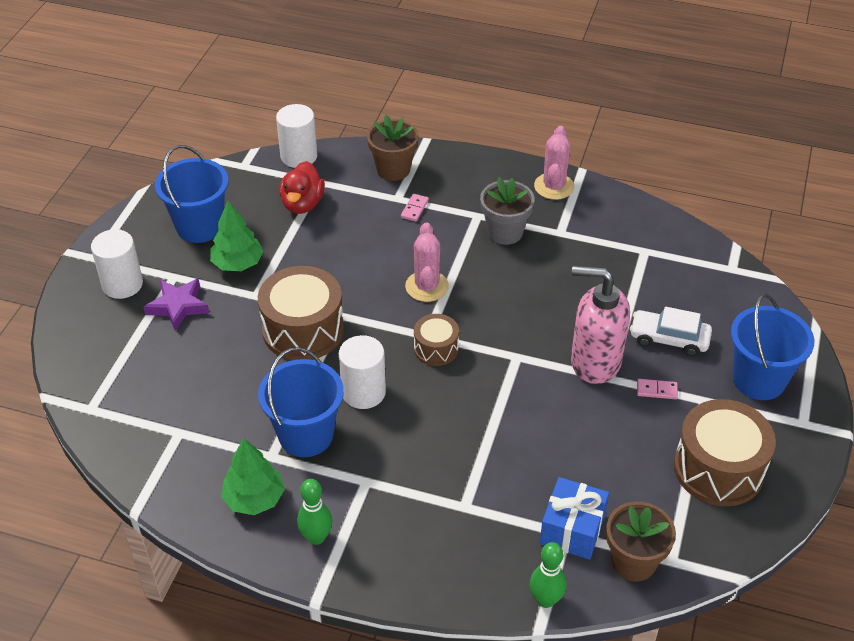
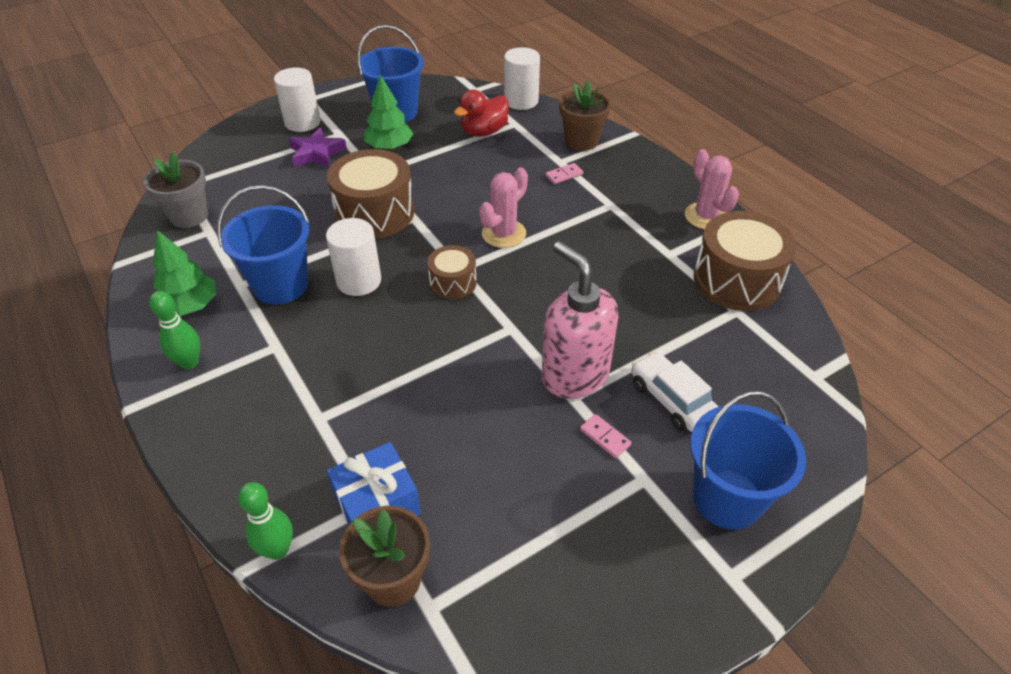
camera: 40 degrees right, 0 degrees up
(505, 232) = (619, 228): grey flower pot -> grey flower pot (189, 216)
(554, 186) = (706, 216): pink cactus -> pink cactus turned 75 degrees counterclockwise
(718, 469) = (582, 555): brown drum -> brown drum (737, 280)

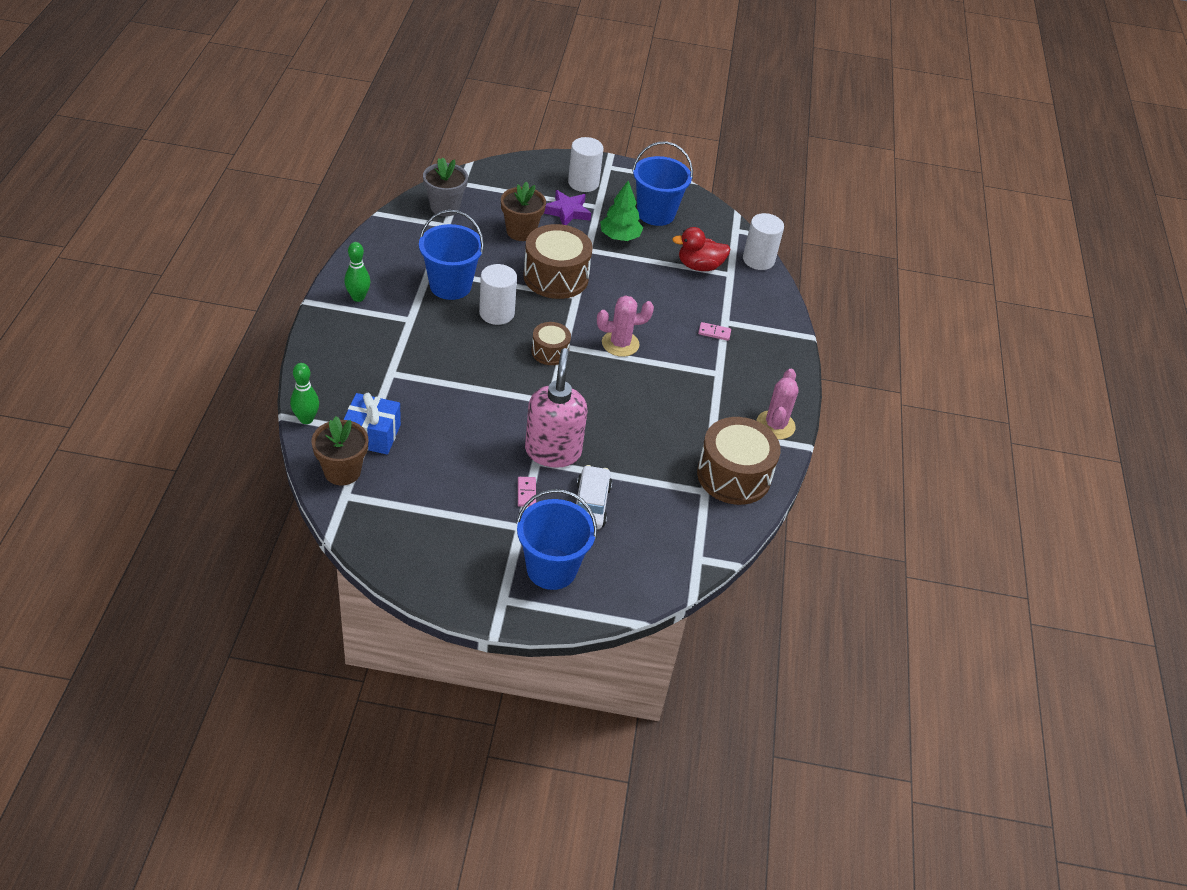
camera: 35 degrees right, 0 degrees up
(190, 306) = (390, 265): green tree -> none
(581, 141) = (761, 317): brown flower pot -> brown flower pot (521, 231)

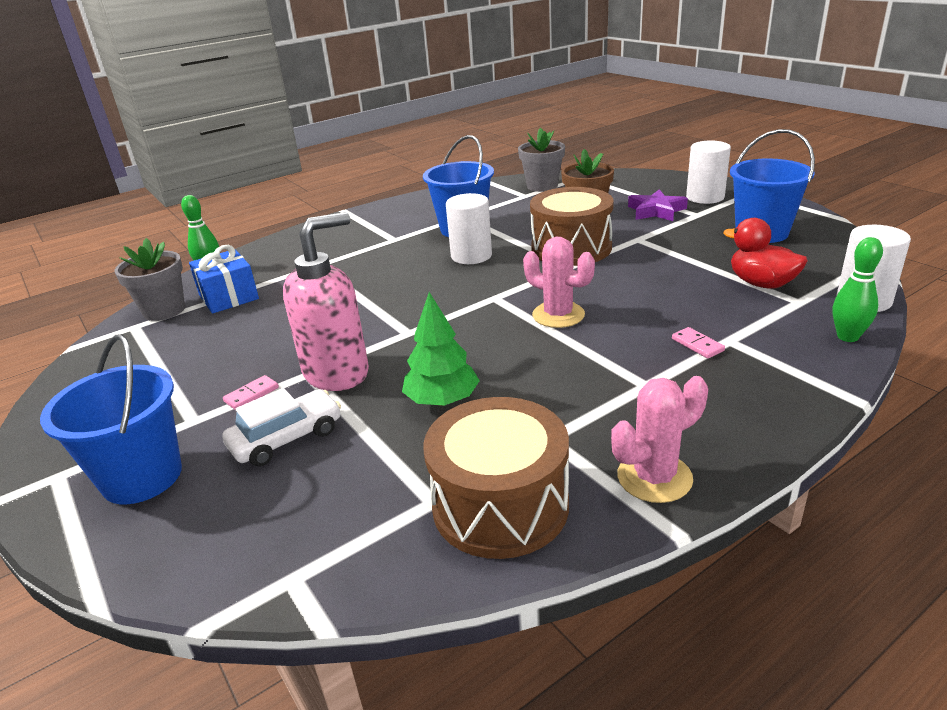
camera: 55 degrees right, 15 degrees down
(342, 471) = (164, 310): brown flower pot -> grey flower pot
(358, 297) = (380, 217): green bowling pin -> green bowling pin (847, 337)
(550, 352) = (473, 296): brown drum -> none
(620, 237) = (689, 239): green tree -> green tree (442, 400)

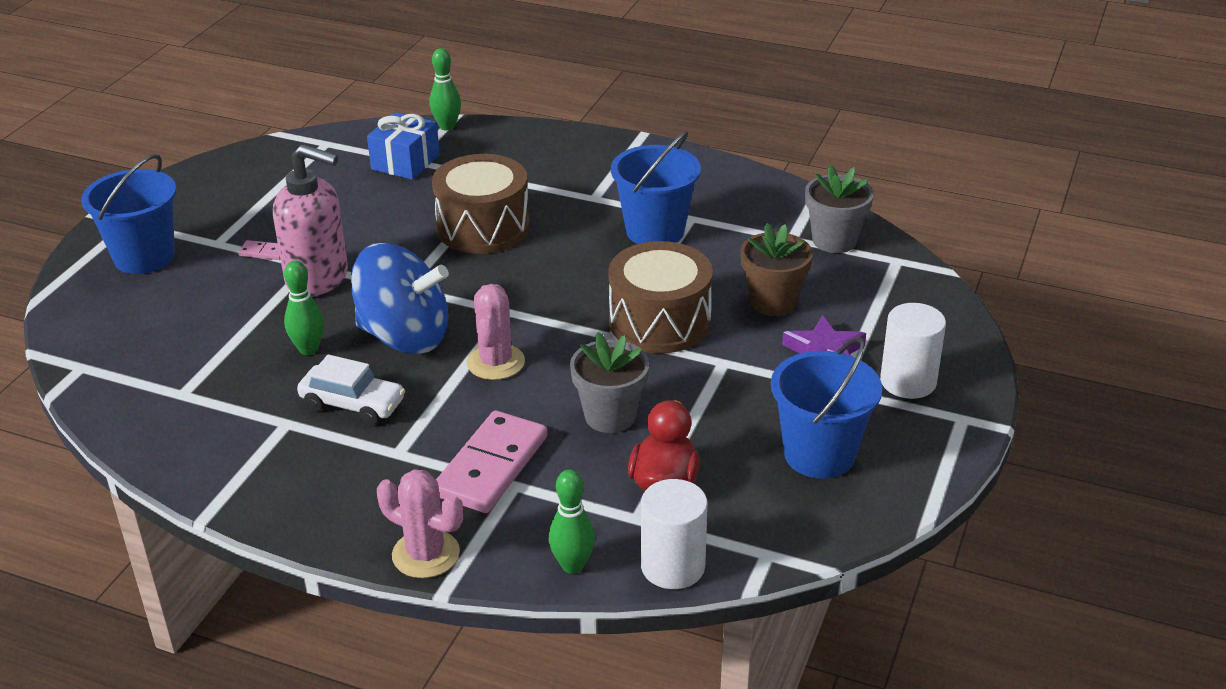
camera: 55 degrees right, 5 degrees up
(164, 310) = (360, 143): grey flower pot -> grey flower pot (610, 416)
(286, 438) = (218, 296): white car -> white car (353, 404)
(442, 400) = (308, 349): green tree -> green bowling pin
(471, 256) = (590, 262): white cylinder -> none
(478, 347) = (404, 336): none -> blue spinning top
(500, 505) = (192, 426): brown drum -> brown drum (483, 227)
(654, 477) = (262, 492): pink cactus -> pink cactus (426, 554)
(697, 345) = (491, 466): pink domino -> pink domino, size x2.38

